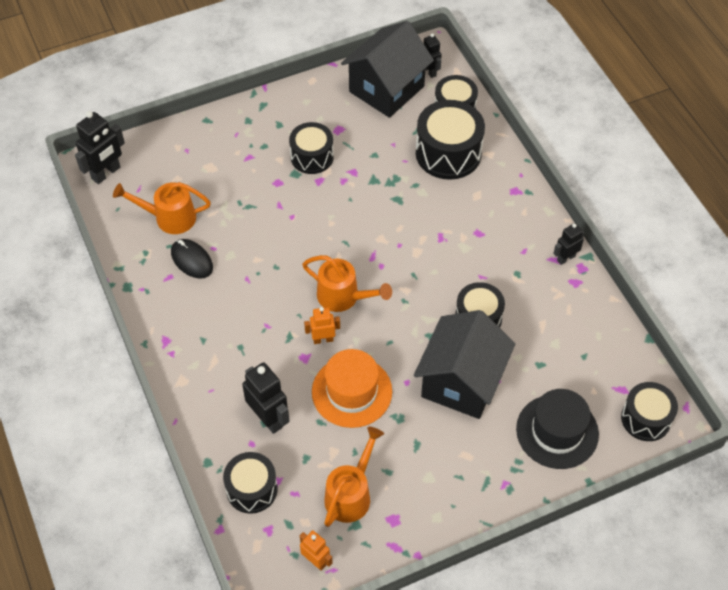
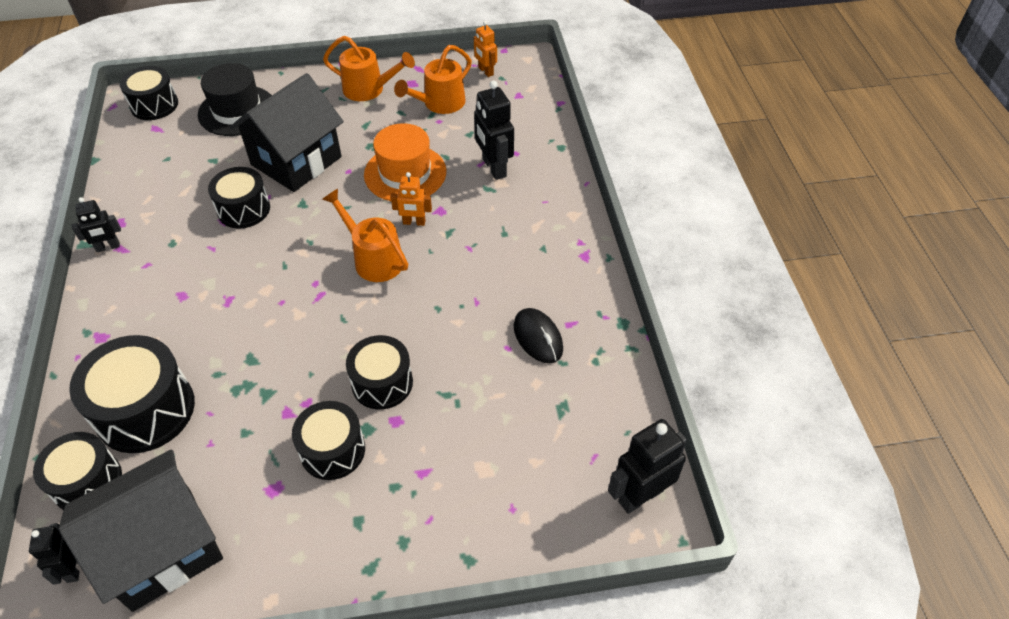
camera: 165 degrees left, 5 degrees down
(168, 218) = (558, 402): orange watering can -> orange watering can (369, 89)
(252, 489) = (525, 122): black drum -> black drum (382, 383)

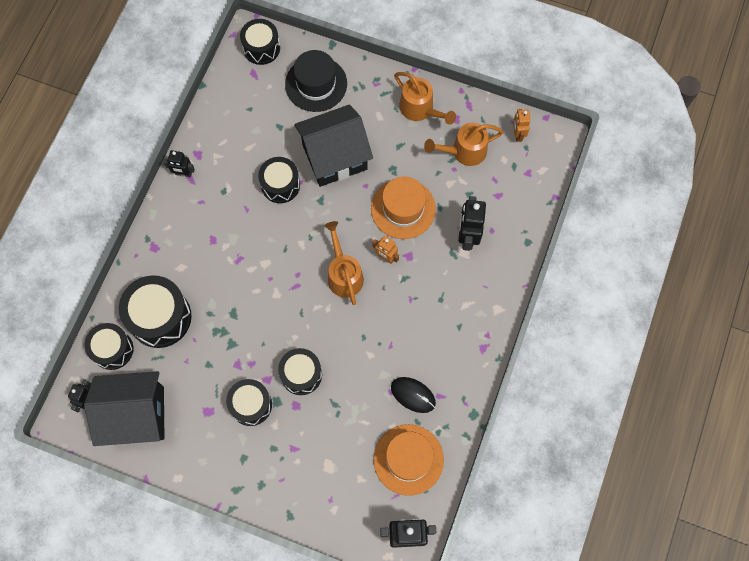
camera: 30 degrees right, 20 degrees up
(538, 337) = (413, 395): black mouse -> black mouse turned 60 degrees counterclockwise
(581, 408) = (408, 459): none -> orange hat

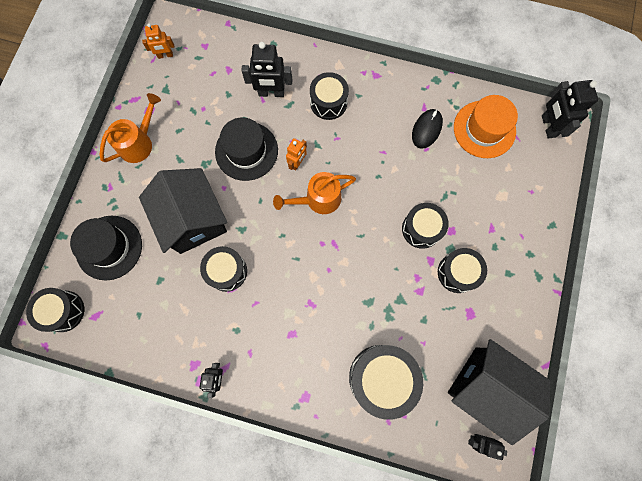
camera: 95 degrees left, 5 degrees up
(112, 349) = (422, 424): black drum -> black drum (328, 102)
(136, 415) = (485, 386): black house -> black house turned 45 degrees counterclockwise
(403, 208) = (246, 151): orange hat -> black hat
(463, 152) = (184, 101): orange watering can -> none

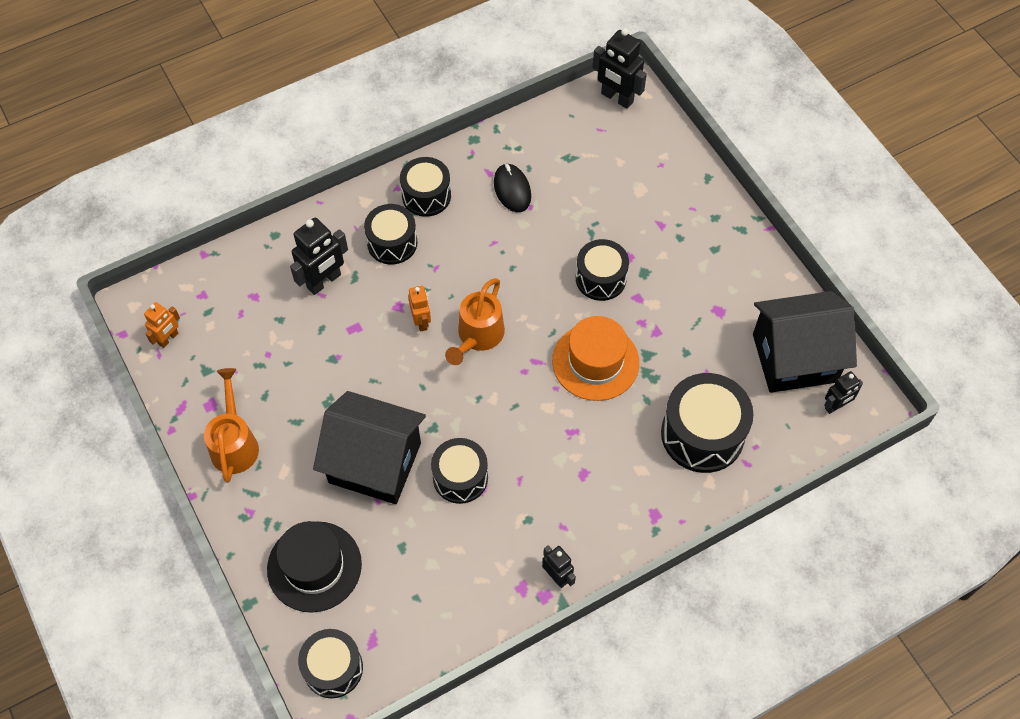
camera: 45 degrees left, 15 degrees down
(246, 151) = (358, 354): black hat -> none
(457, 273) = (671, 287): black drum -> black drum (426, 196)
(484, 129) = (564, 146): orange hat -> orange hat (595, 362)

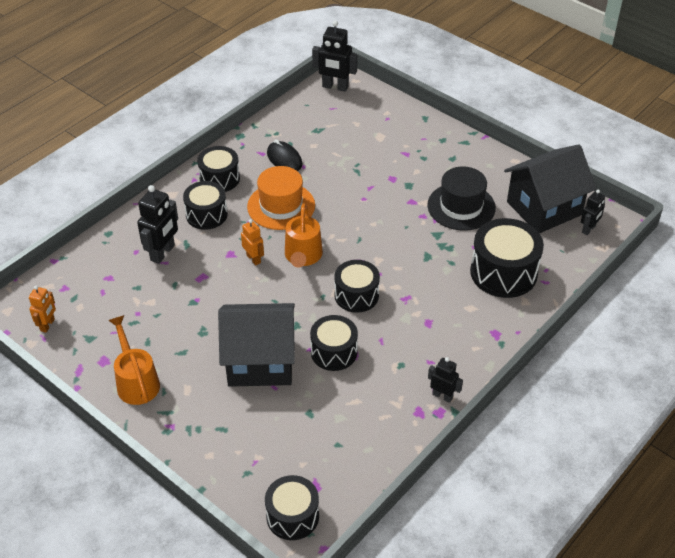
camera: 20 degrees left, 15 degrees down
(314, 566) = (243, 448): black hat -> black hat (461, 206)
(595, 362) = (401, 249): orange hat -> orange hat (281, 206)
(600, 278) = (378, 196): black drum -> black drum (356, 295)

